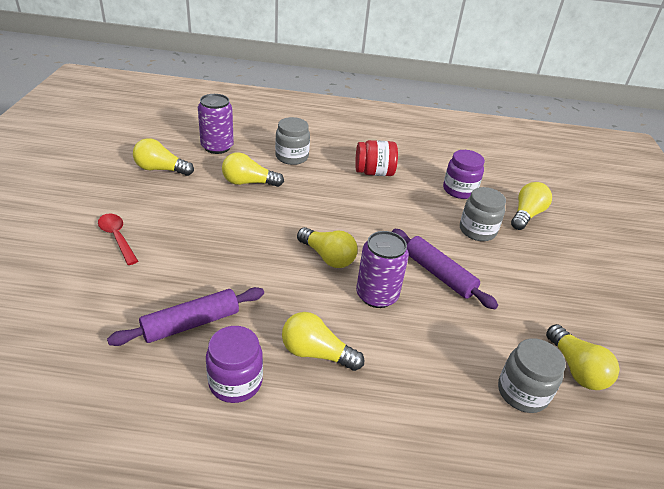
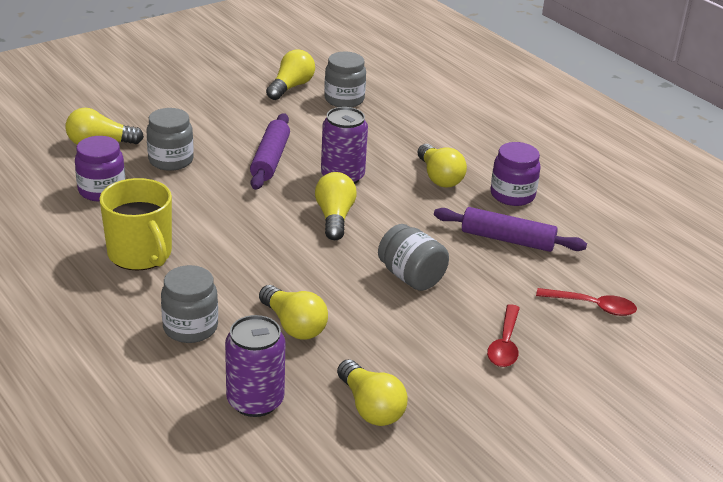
camera: 130 degrees left, 5 degrees down
(71, 303) = (592, 306): none -> red spoon
(224, 246) = (411, 277): none -> grey jar
(374, 172) = (140, 254): red jar -> yellow mug

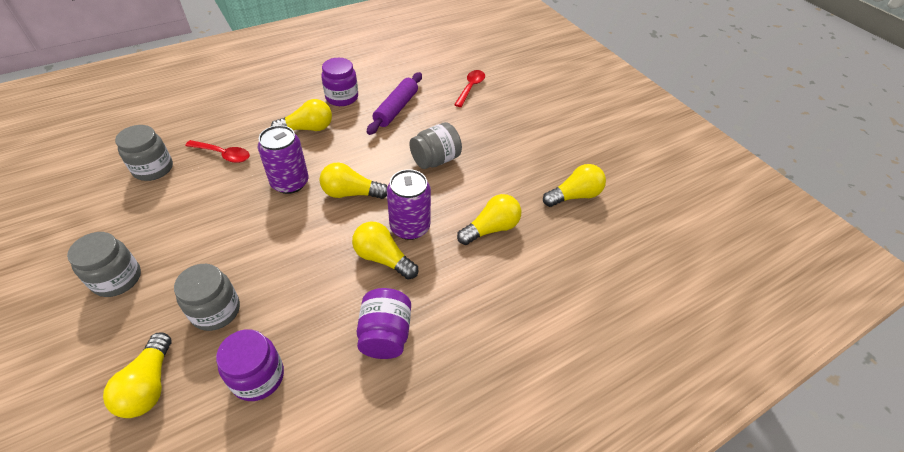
camera: 85 degrees left, 15 degrees up
(140, 254) = (385, 335): yellow mug -> purple jar
(190, 327) = (495, 295): grey jar -> grey jar (117, 279)
(255, 401) = (577, 256): purple can -> purple can (410, 227)
(270, 160) = (244, 229): purple rolling pin -> none
(291, 87) = (105, 204): yellow light bulb -> yellow light bulb (383, 258)
(505, 344) = (508, 128): red spoon -> red spoon (223, 154)

